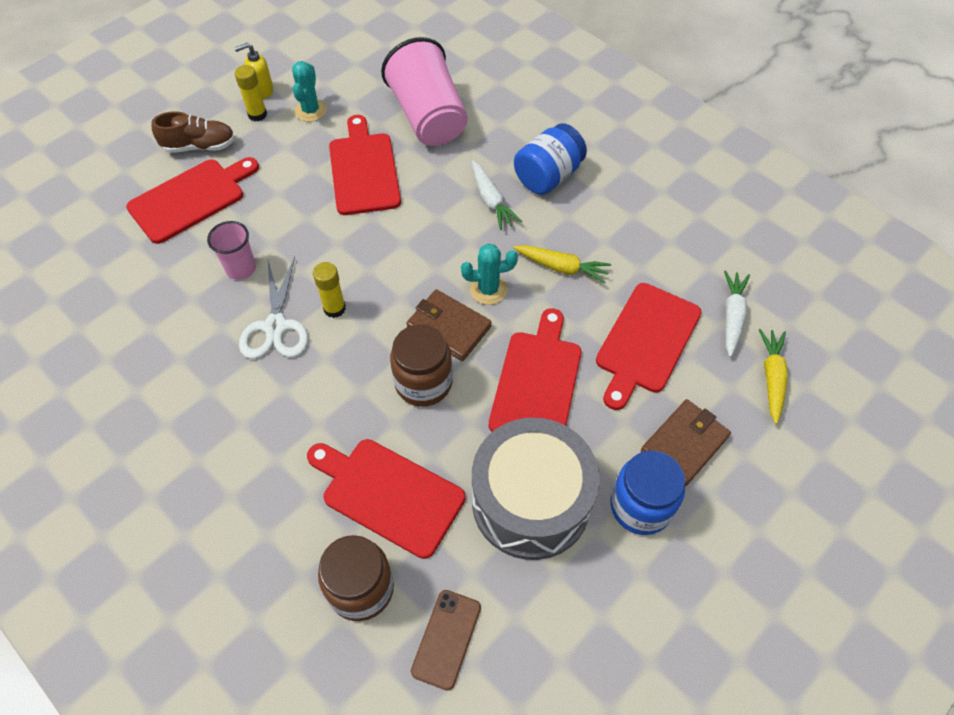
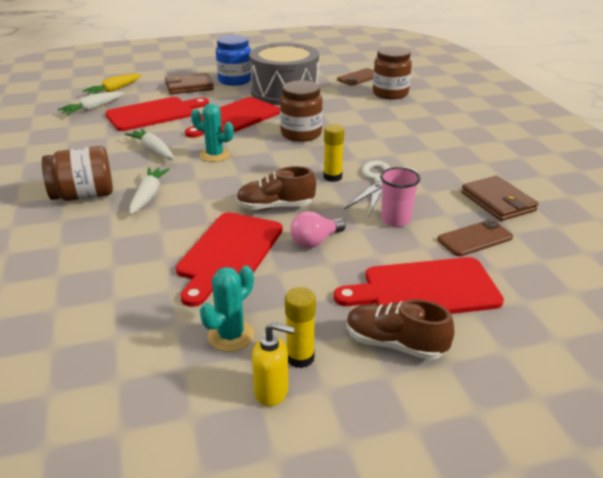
camera: 150 degrees left, 25 degrees down
(159, 274) = (474, 238): none -> brown phone
(301, 211) = (315, 241): none -> pink light bulb
(363, 237) = (275, 207): none -> brown shoe
(388, 494) = (356, 109): red cutting board -> none
(428, 117) = (114, 277): pink cup -> none
(448, 327) = (261, 148): brown wallet -> brown wallet (498, 202)
(548, 176) = (83, 195): blue jar -> brown jar
(562, 267) = (153, 150): yellow carrot -> white carrot

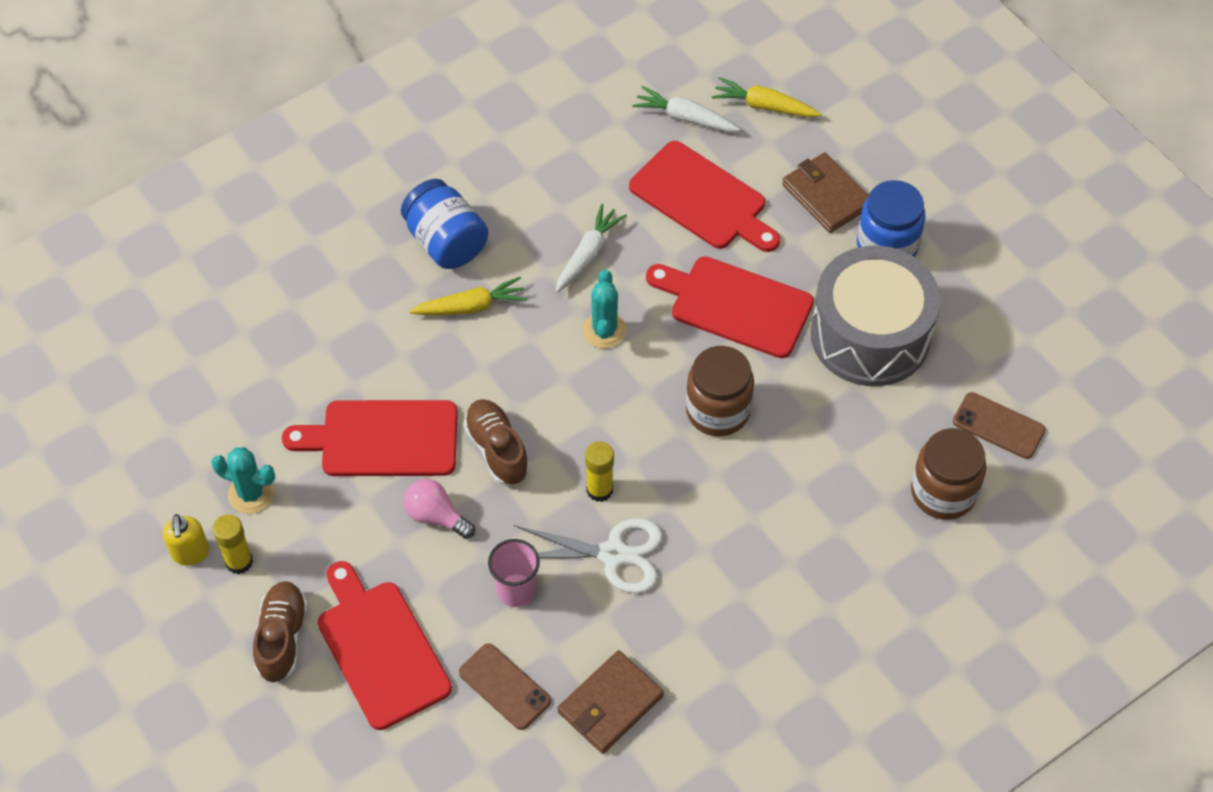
camera: 70 degrees right, 25 degrees up
(83, 195) = (446, 242): brown jar -> blue jar
(148, 196) = (470, 306): white carrot -> yellow carrot

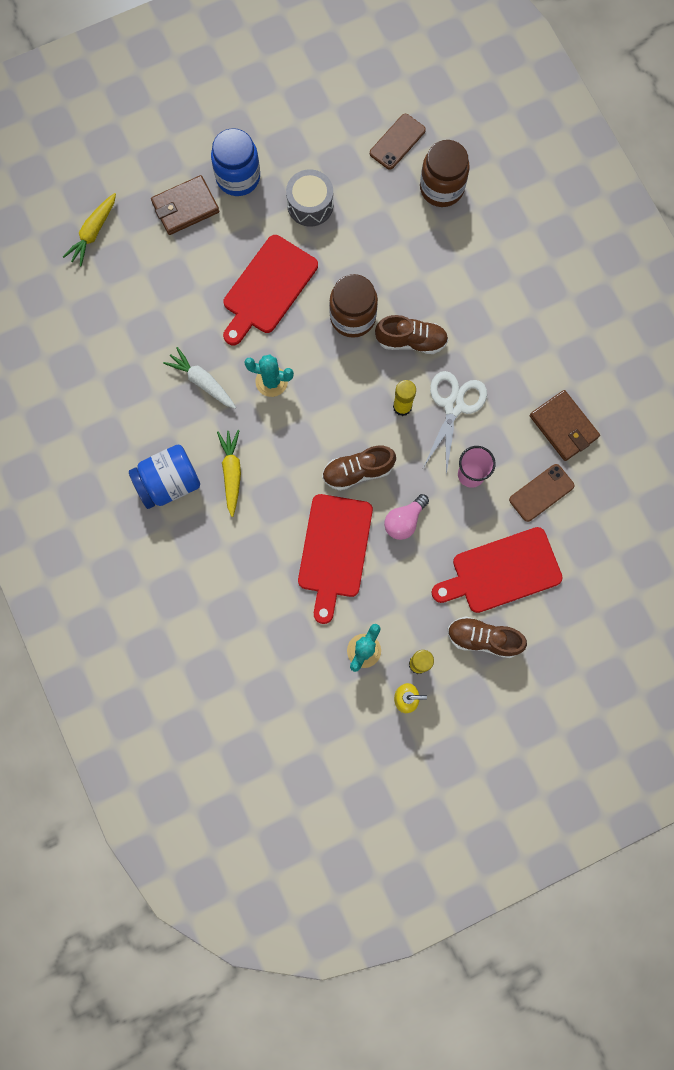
camera: 80 degrees left, 20 degrees up
(685, 118) = (91, 291): white carrot -> none
(699, 487) = (411, 341): none -> brown shoe
(702, 199) = (169, 293): red cutting board -> none
(870, 335) = (310, 205): grey drum -> grey drum, size x0.54

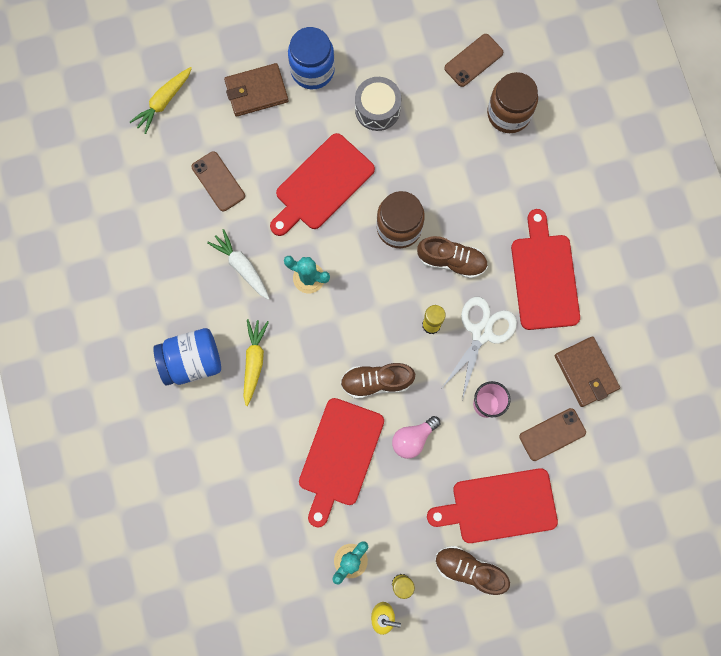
camera: 10 degrees right, 0 degrees up
(163, 302) = (218, 181): none -> brown phone
(505, 341) = (544, 277): none -> red cutting board

